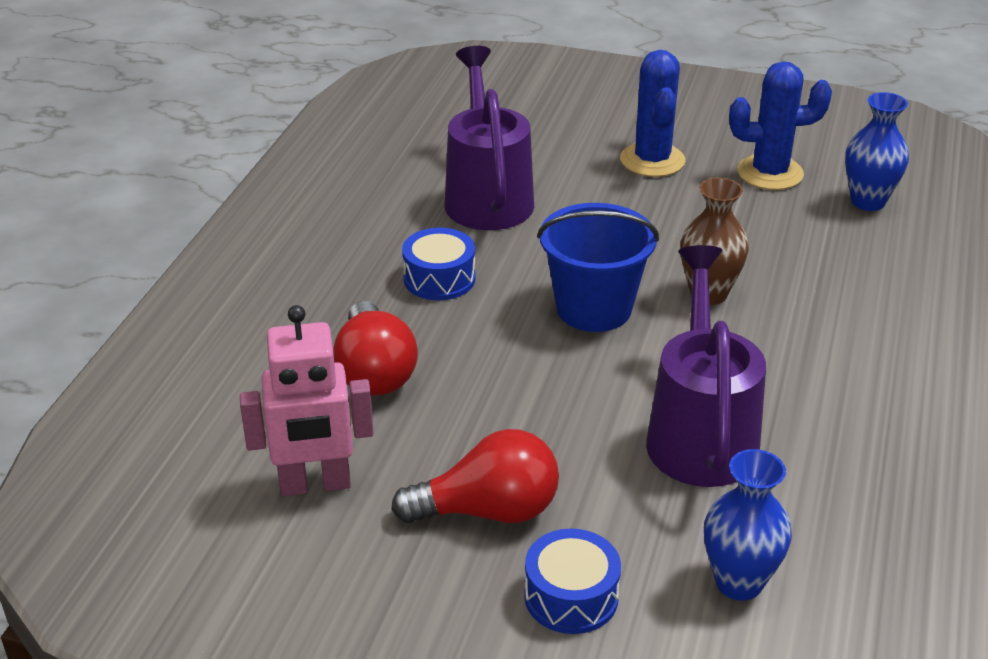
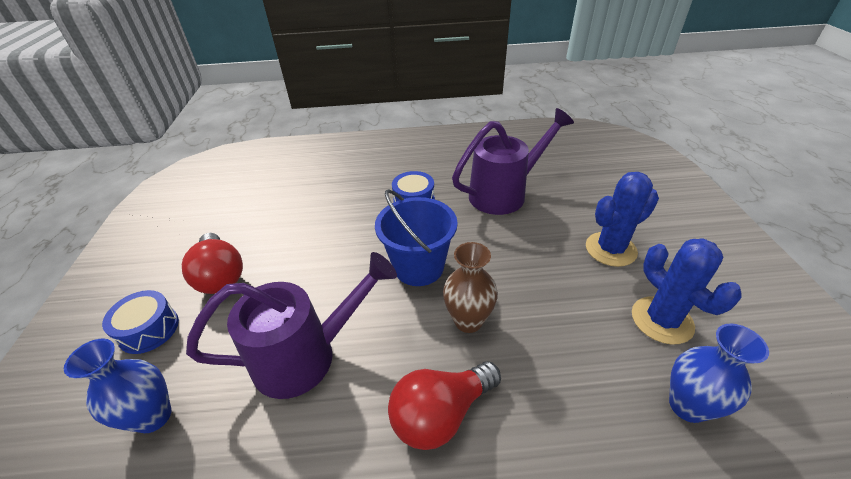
camera: 70 degrees right, 5 degrees up
(315, 485) = (236, 213): pink robot -> none
(374, 372) = (325, 204): red light bulb -> red light bulb (441, 414)

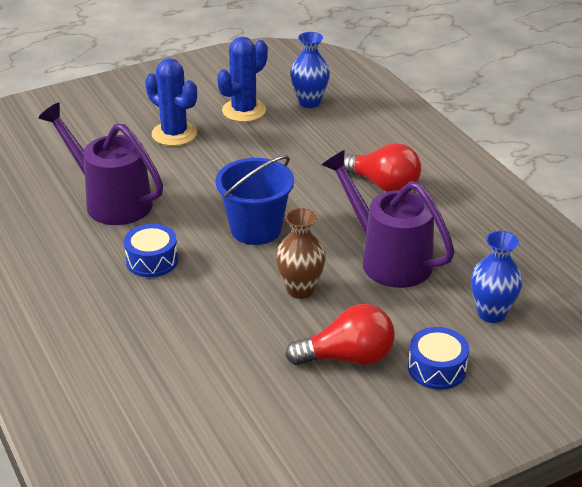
camera: 115 degrees left, 5 degrees down
(220, 275) = (348, 357): red light bulb -> red light bulb turned 45 degrees clockwise
(468, 321) = (300, 189): brown vase -> brown vase (300, 290)

